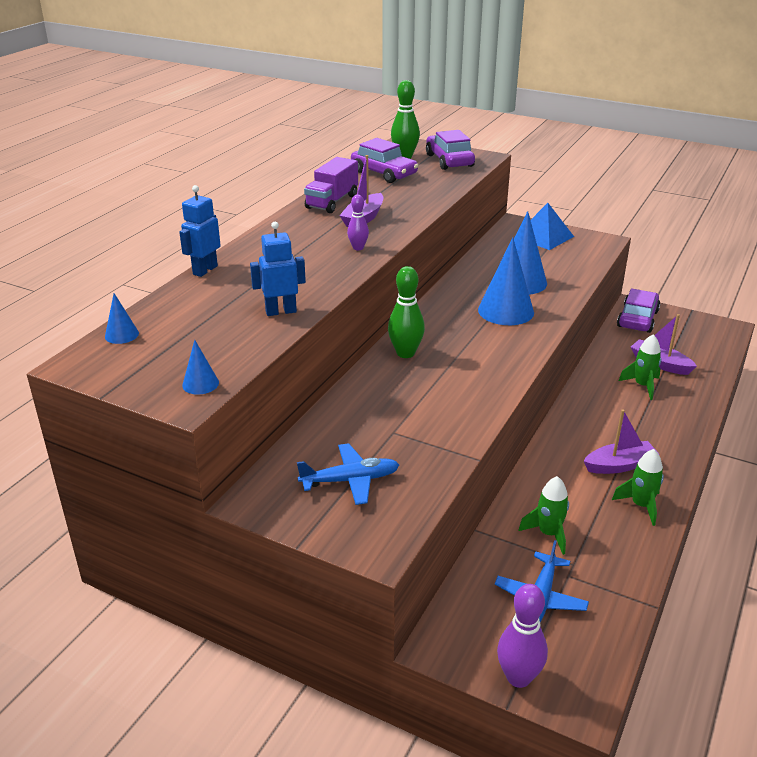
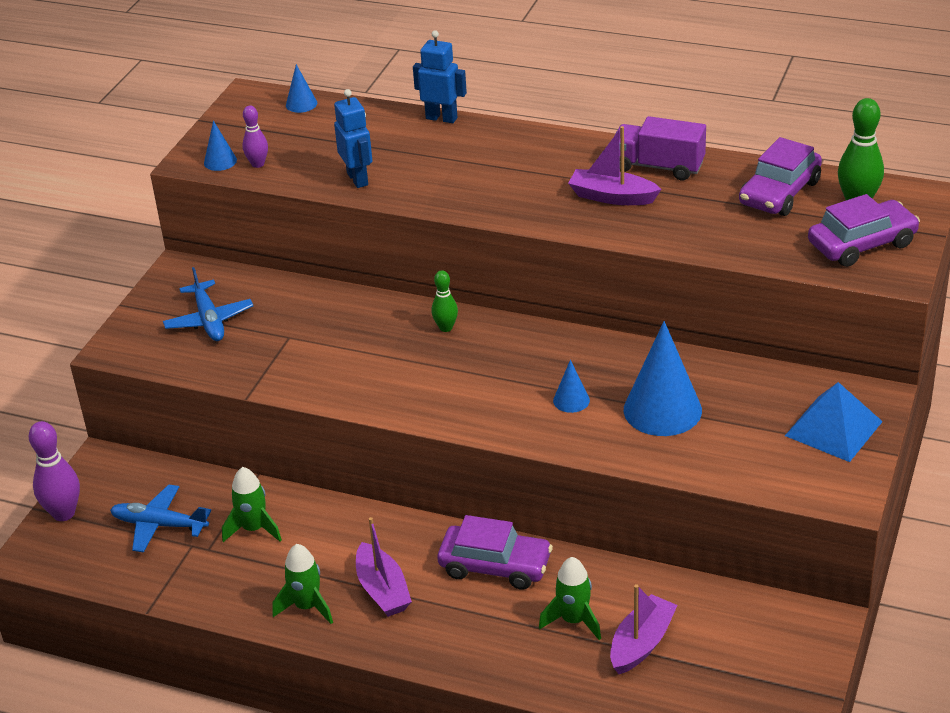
camera: 85 degrees right, 5 degrees up
(358, 248) = (523, 204): purple bowling pin -> purple bowling pin (258, 164)
(405, 353) = (446, 328): green bowling pin -> green bowling pin, size x0.60
(506, 311) = (571, 400): blue cone -> blue cone, size x0.47
(637, 319) = (779, 624): purple car -> purple car (495, 566)

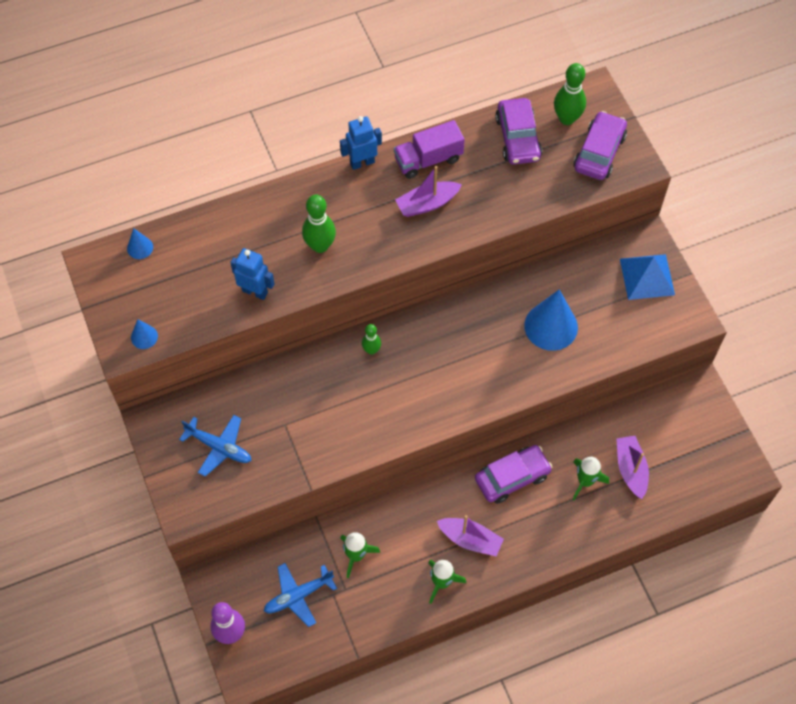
camera: 45 degrees left, 25 degrees up
(258, 164) = (173, 322): purple bowling pin -> none
(441, 118) = (250, 201): blue robot -> blue robot (362, 162)
(463, 177) = (320, 246): none -> green bowling pin
(571, 400) = (497, 354): blue cone -> none

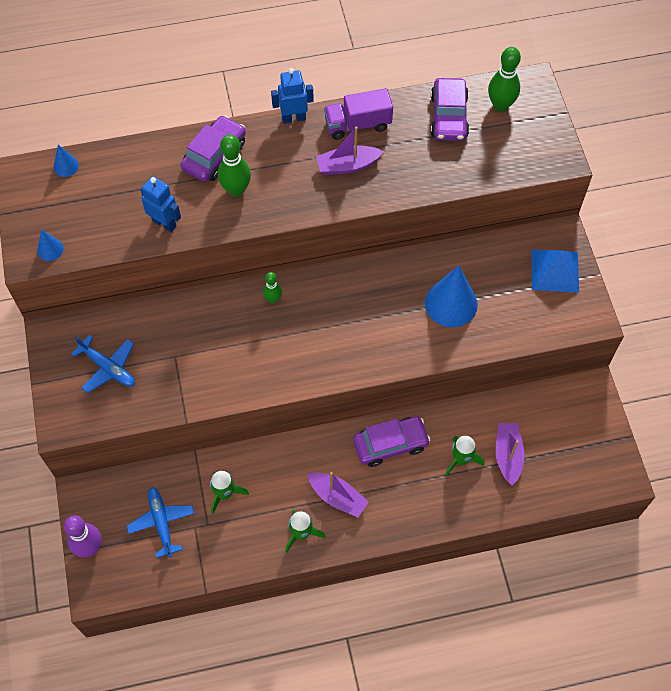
camera: 10 degrees right, 0 degrees up
(298, 595) = (161, 523): blue plane -> blue plane turned 90 degrees clockwise
(599, 152) = (525, 141): purple car -> purple car (214, 155)

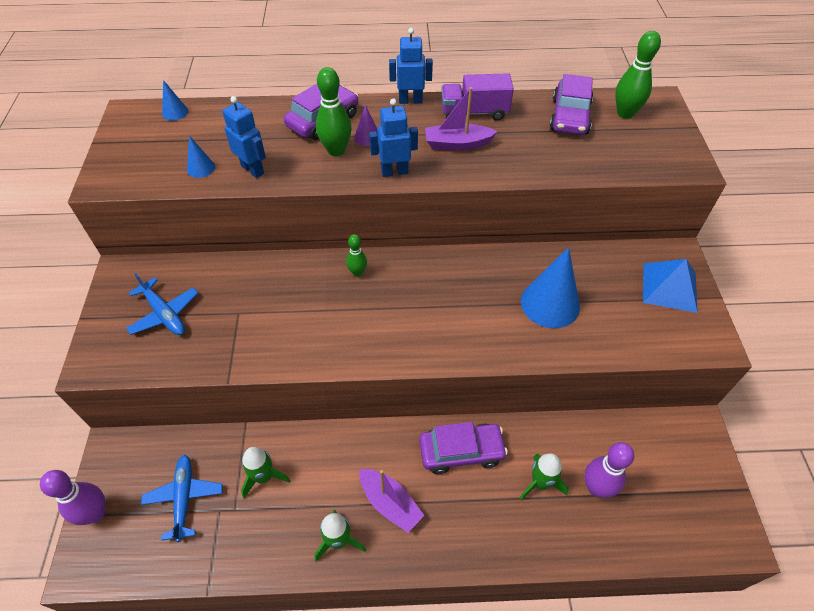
camera: 10 degrees right, 10 degrees down
(50, 249) = (127, 177): blue cone -> blue cone (201, 168)
(261, 169) = (367, 137): none -> purple cone
(295, 206) = (394, 172): none -> blue robot
(508, 455) = (596, 488): purple boat -> purple bowling pin

